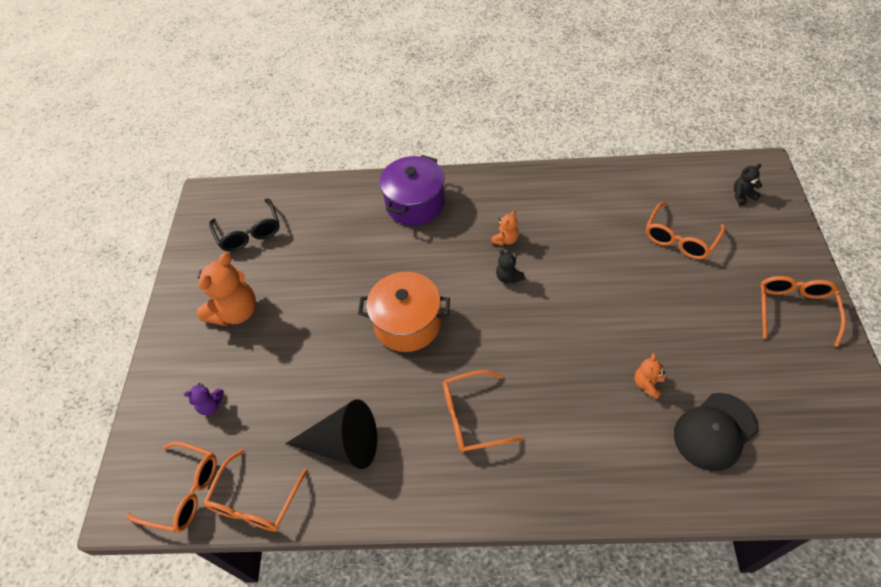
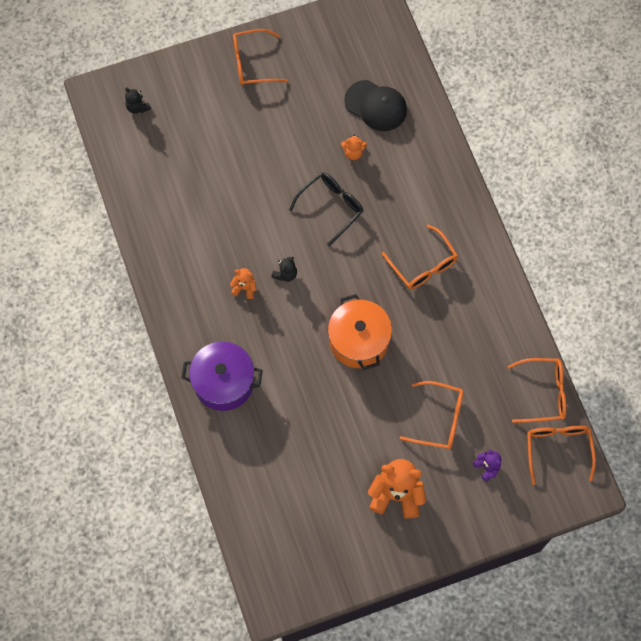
camera: 115 degrees left, 15 degrees up
(249, 233) = (306, 529): black glasses -> black glasses (331, 207)
(344, 444) = (479, 348): black cone -> none
(680, 239) = (203, 149): orange glasses -> orange glasses (439, 419)

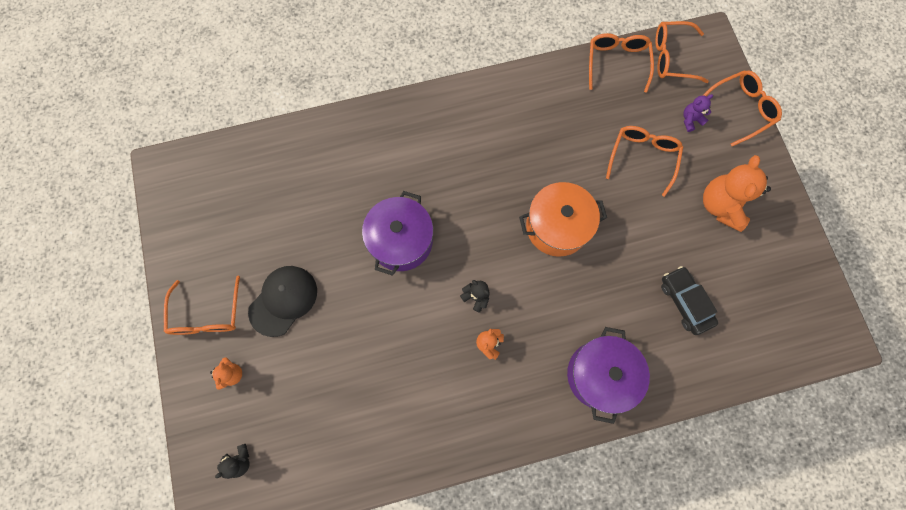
camera: 85 degrees left, 5 degrees up
(296, 457) = (685, 302): none -> black car
(331, 207) = (401, 241): black glasses -> purple pot
(353, 153) = (339, 212): orange teddy bear -> orange teddy bear (232, 374)
(376, 106) = (286, 184): black cap -> black cap (283, 300)
(423, 265) = (477, 155): orange glasses -> orange glasses (741, 109)

